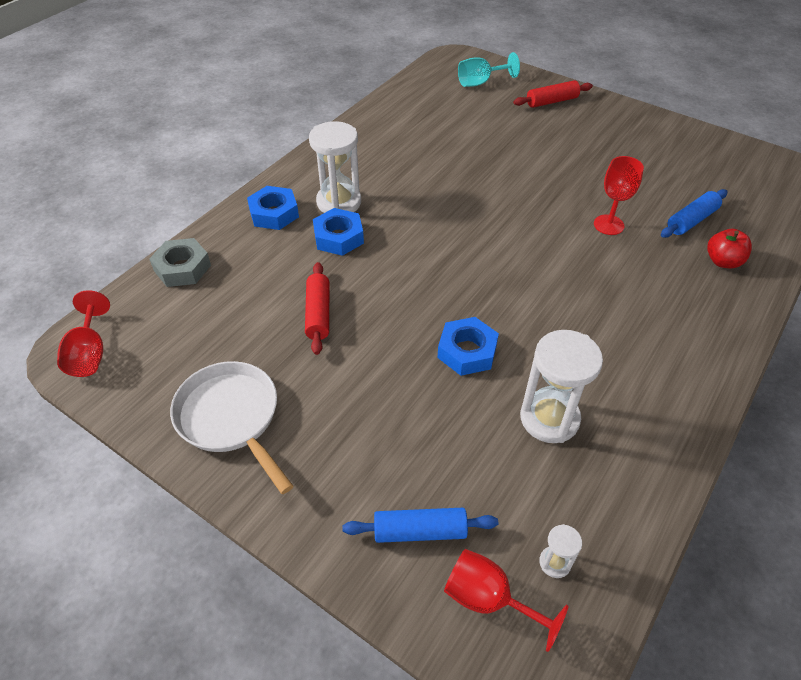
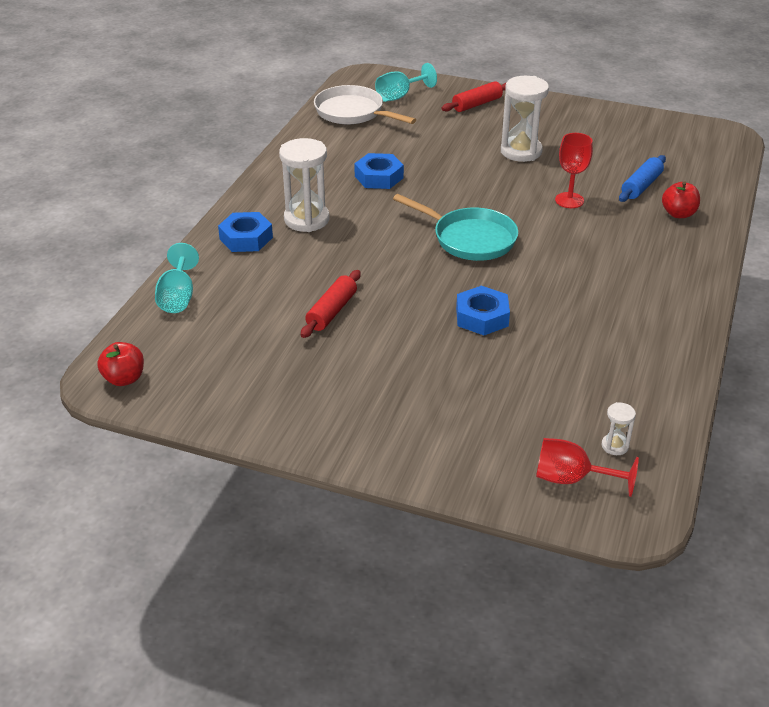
camera: 15 degrees left, 10 degrees down
(90, 353) = (124, 379): red goblet -> red apple
(182, 268) = (178, 297): grey nut -> turquoise goblet
(231, 418) = (291, 402): white pan -> white pan (353, 112)
(318, 314) = (331, 311): red rolling pin -> red rolling pin turned 45 degrees clockwise
(338, 237) = (321, 248): blue nut -> blue nut (379, 177)
(420, 531) = (497, 447): blue rolling pin -> none
(489, 253) = (470, 239): none -> turquoise pan
(549, 418) = (573, 352): white hourglass -> white hourglass (521, 151)

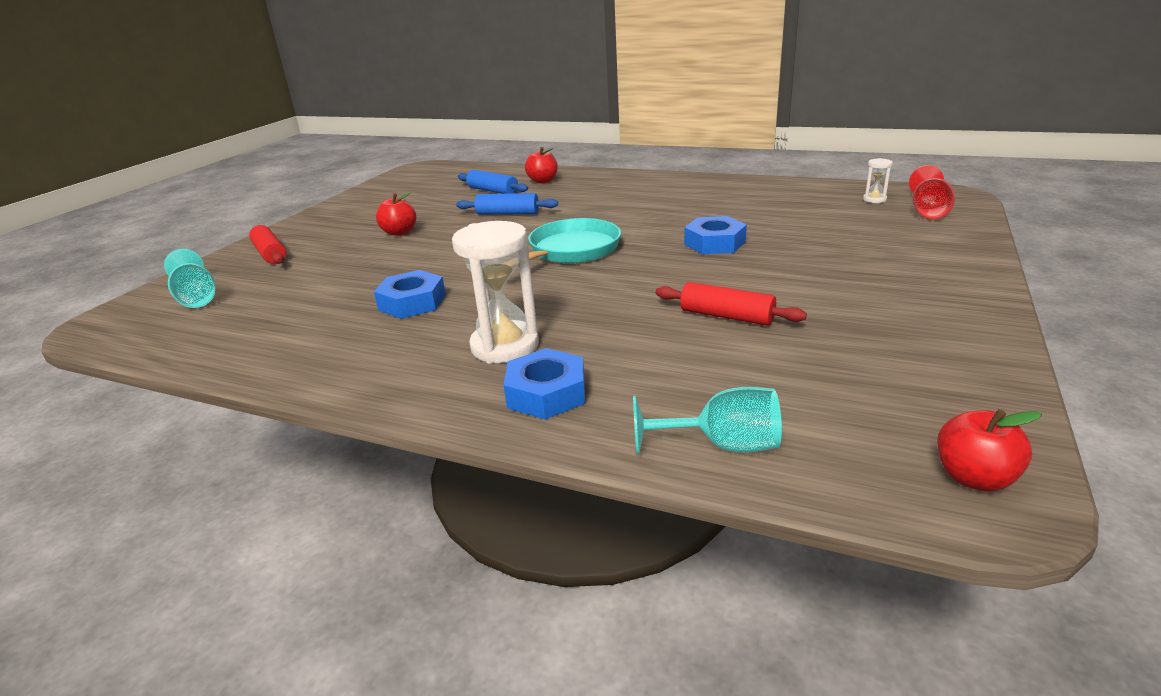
camera: 85 degrees left, 10 degrees down
(353, 112) = (211, 328): white pan -> none
(521, 151) = (399, 232): white hourglass -> red apple
(569, 200) = (507, 213): red goblet -> blue rolling pin

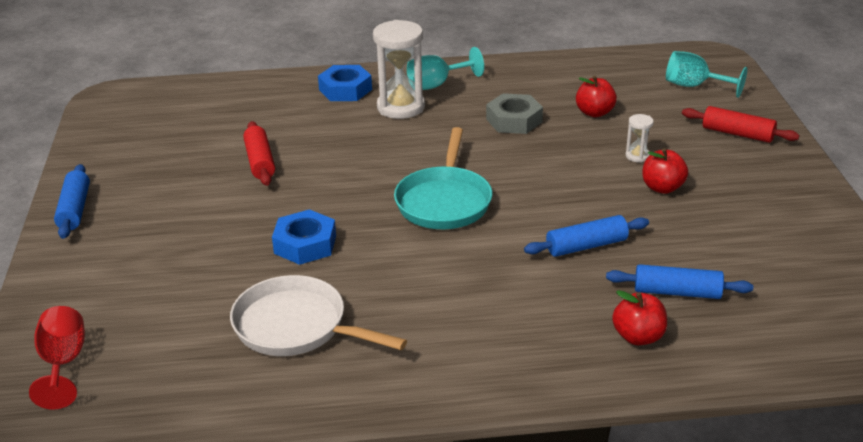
camera: 150 degrees right, 5 degrees up
(412, 302) = (514, 120): blue nut -> grey nut
(722, 445) = (235, 89): turquoise goblet -> turquoise goblet (437, 84)
(726, 316) = (260, 162): red rolling pin -> red rolling pin turned 75 degrees clockwise
(745, 206) = (296, 327): none -> white pan
(874, 199) = (127, 382): white hourglass -> white hourglass (637, 156)
(970, 307) = (74, 209): none -> blue rolling pin
(974, 478) = (114, 103): red apple -> red apple (594, 113)

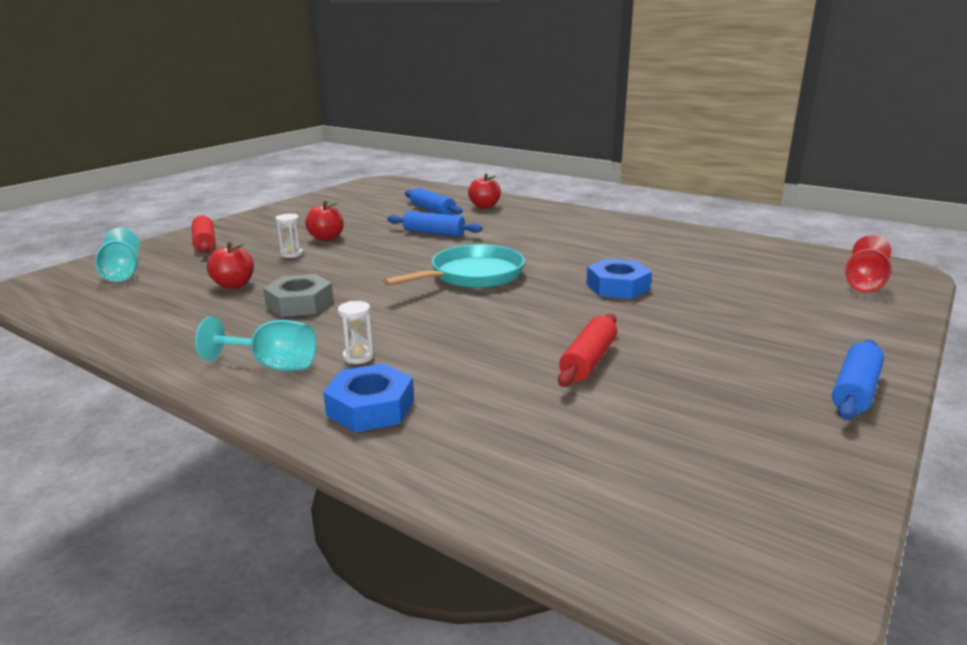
camera: 140 degrees left, 10 degrees down
(296, 327) = (670, 254): white pan -> none
(401, 107) = (358, 357): white hourglass -> white hourglass, size x0.46

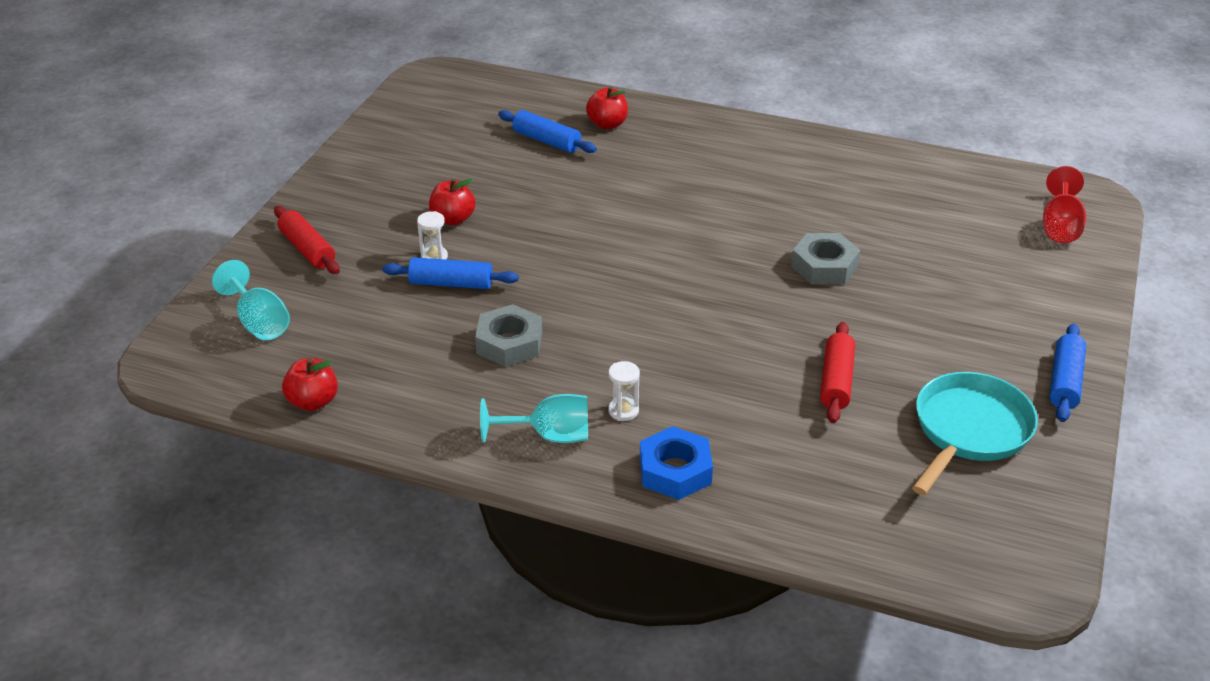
camera: 15 degrees left, 15 degrees up
(234, 285) = (411, 323): red apple -> red apple (313, 402)
(434, 233) = (577, 191): blue rolling pin -> blue rolling pin (451, 284)
(472, 276) = (665, 269): turquoise pan -> turquoise pan (969, 431)
(617, 287) = (824, 266): blue nut -> grey nut

